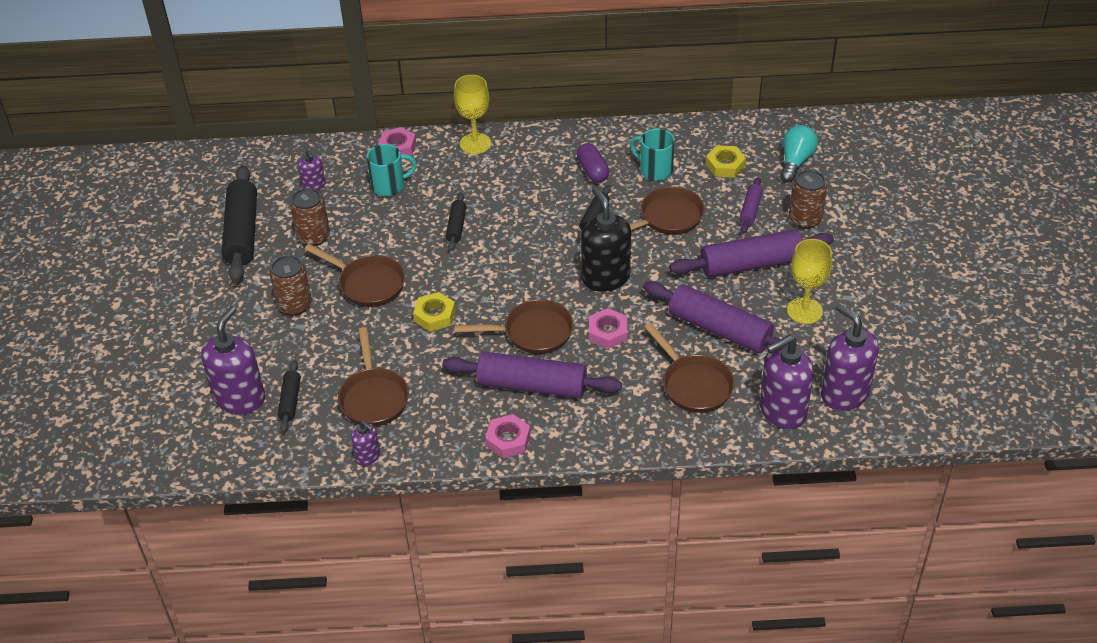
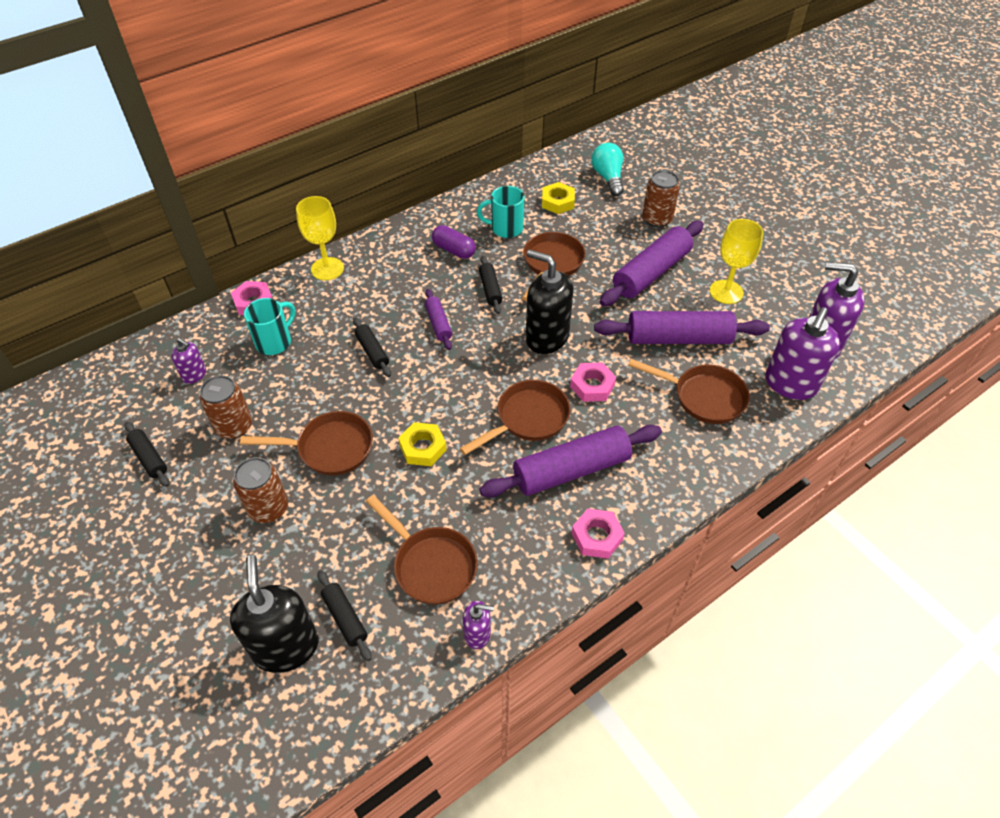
camera: 35 degrees left, 5 degrees up
(240, 398) = (285, 647): purple soap dispenser -> black soap dispenser
(242, 232) = (149, 458): black rolling pin -> black rolling pin, size x0.50
(750, 210) = (610, 229): purple rolling pin -> purple rolling pin (438, 324)

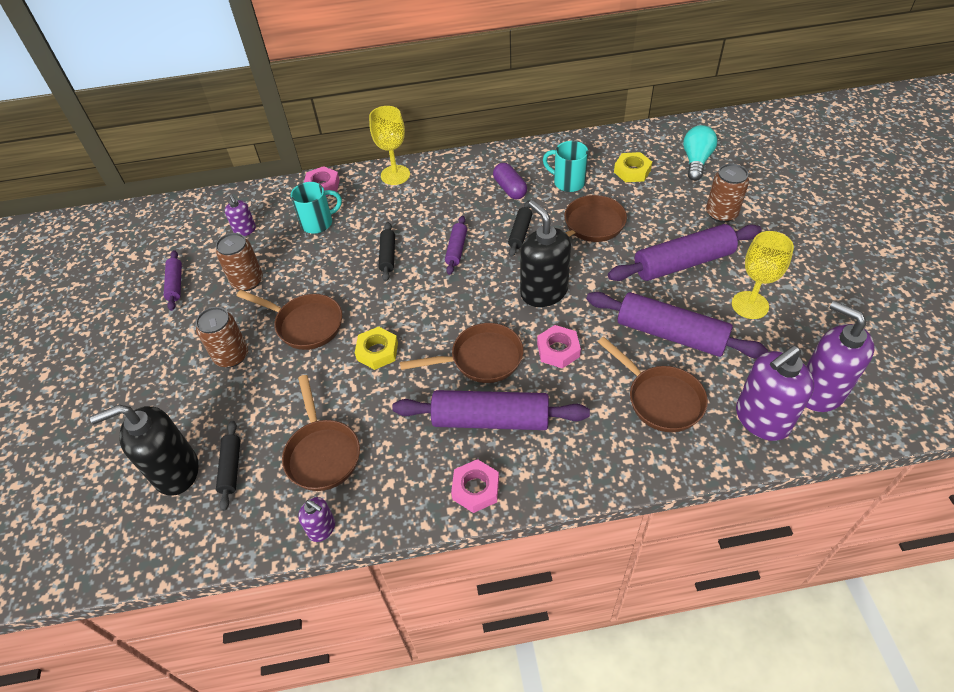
camera: 30 degrees right, 0 degrees up
(149, 458) = (175, 284): black rolling pin -> purple rolling pin
(285, 647) = (176, 471): black soap dispenser -> black soap dispenser turned 120 degrees counterclockwise

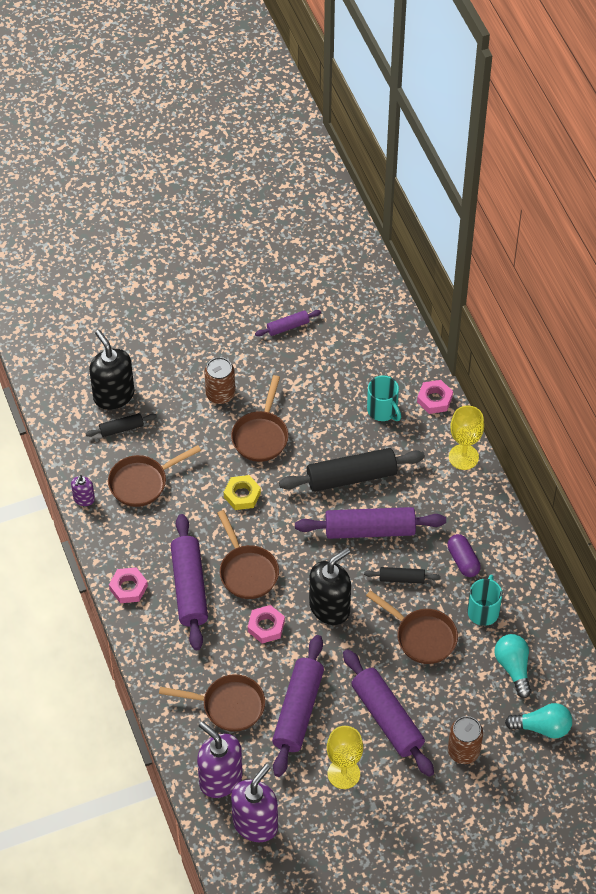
camera: 75 degrees right, 5 degrees up
(245, 230) = (362, 356): purple soap dispenser -> none
(247, 281) = (301, 378): brown can -> none
(388, 256) = (351, 477): black rolling pin -> black rolling pin, size x2.00
(456, 249) = (370, 530): purple rolling pin -> purple rolling pin, size x2.00
(510, 189) = (463, 560): purple capsule -> purple capsule turned 75 degrees counterclockwise
(632, 171) = (513, 668): yellow nut -> turquoise light bulb
(660, 399) = (228, 705): brown pan -> brown pan turned 120 degrees counterclockwise

